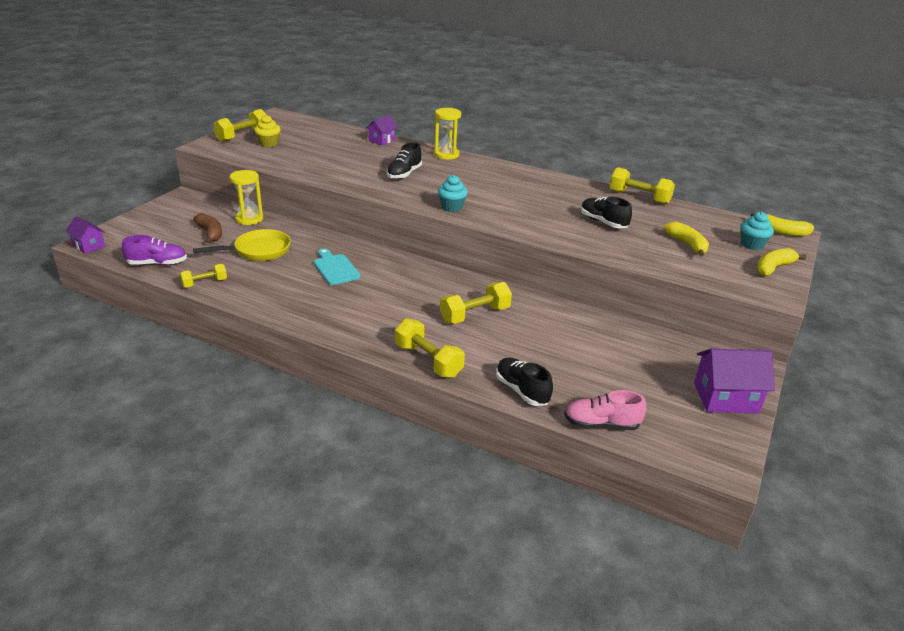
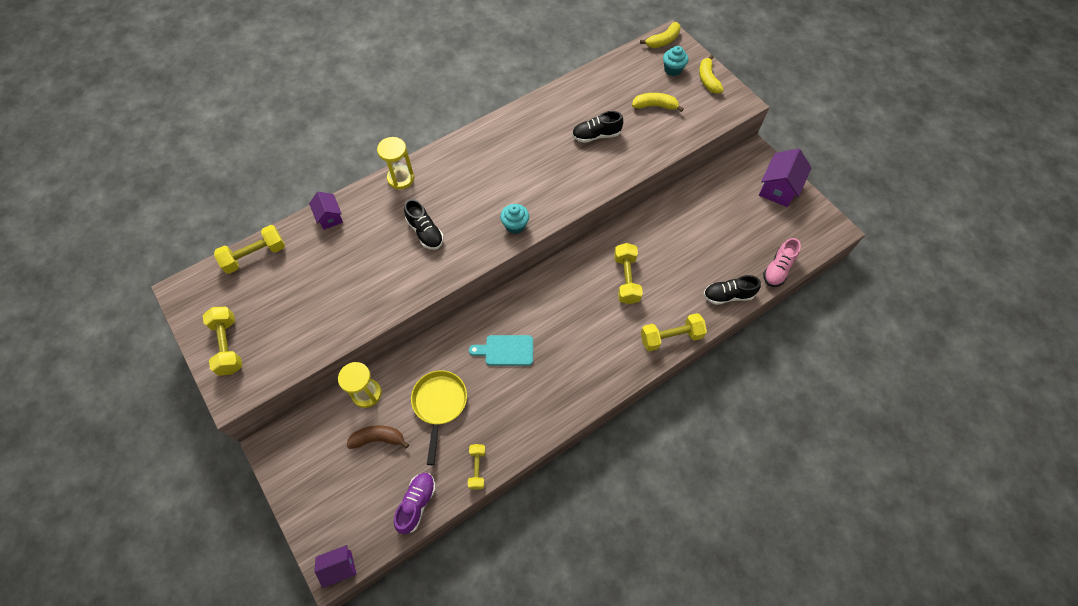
camera: 60 degrees left, 30 degrees up
(268, 144) = (269, 326): yellow cupcake -> none
(639, 197) = (567, 87): yellow dumbbell -> yellow dumbbell (255, 255)

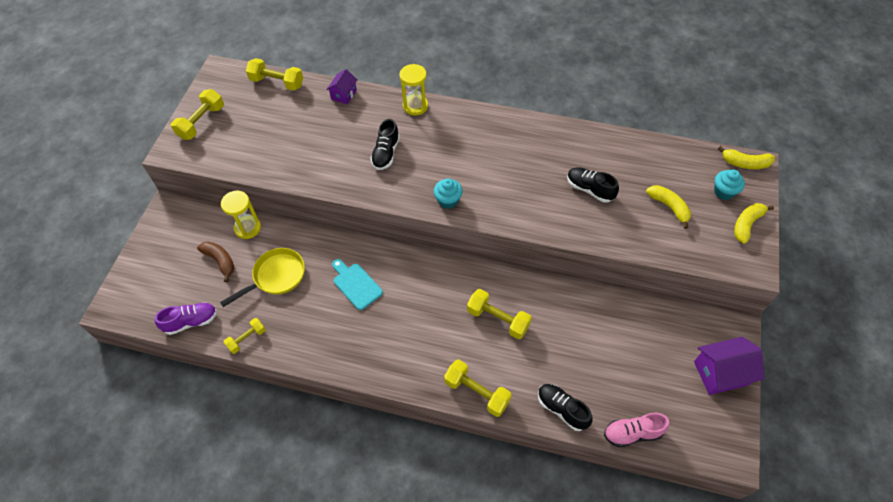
camera: 50 degrees right, 5 degrees down
(340, 567) = (114, 312): purple house -> none
(626, 279) = (498, 319): yellow dumbbell -> yellow dumbbell turned 75 degrees clockwise

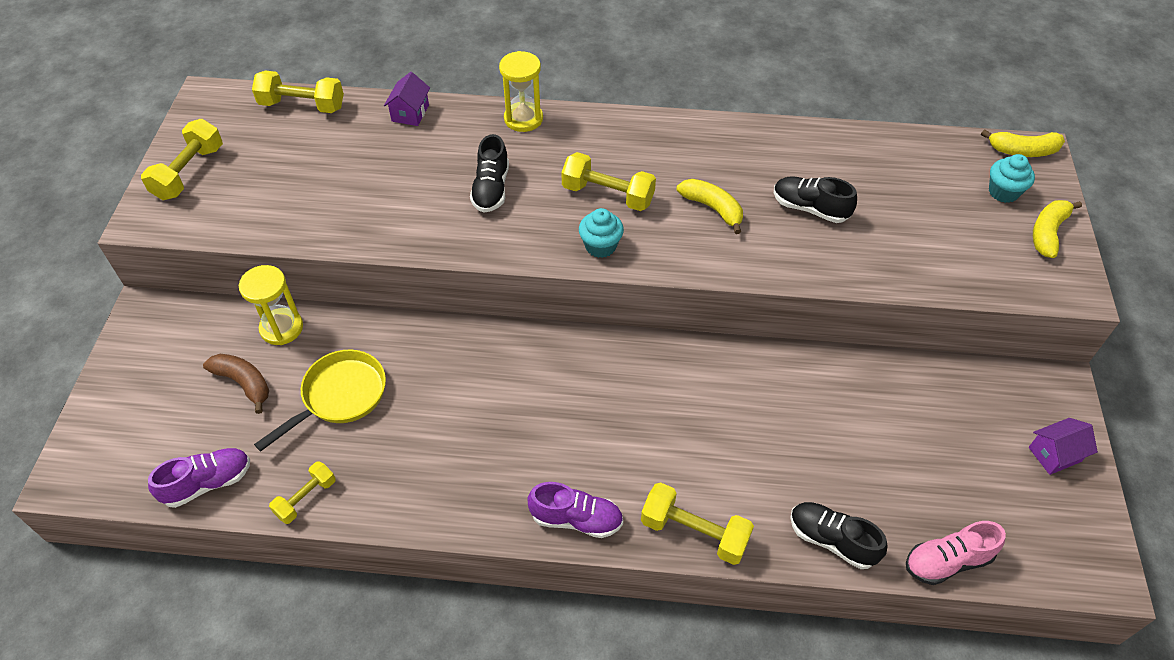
camera: 10 degrees left, 5 degrees down
(356, 284) = (471, 393): turquoise cutting board -> none
(406, 374) = (576, 519): none -> purple shoe
(498, 319) = (704, 418): yellow dumbbell -> yellow dumbbell (608, 195)
(669, 207) = (931, 221): yellow banana -> yellow banana (712, 208)
(720, 373) = (1054, 454): purple house -> purple house, size x0.60

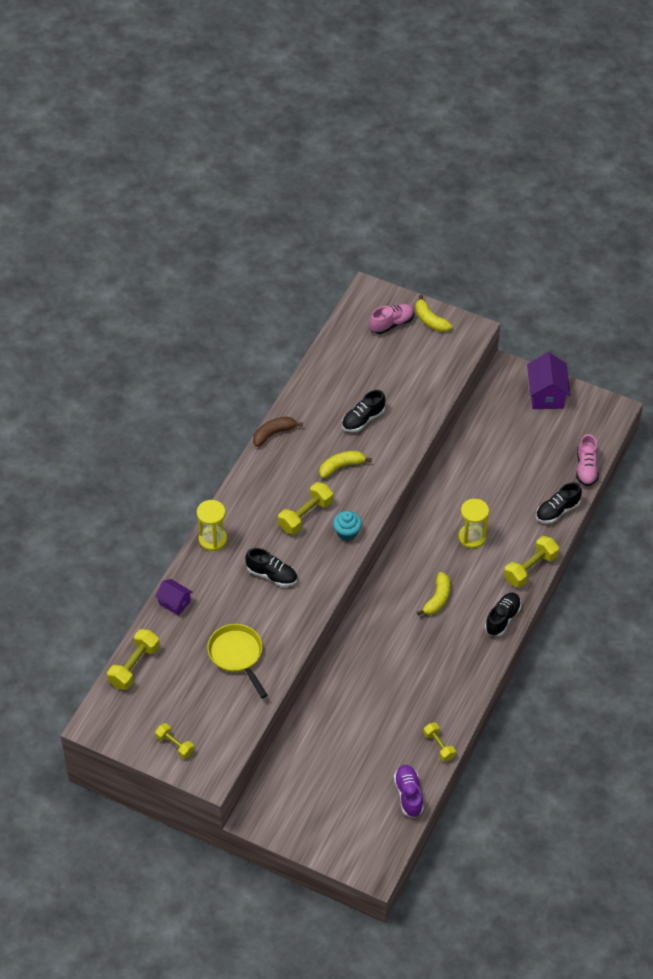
camera: 70 degrees left, 0 degrees up
(189, 172) = (175, 745): yellow dumbbell -> yellow dumbbell, size x0.63
(244, 383) = (340, 766): brown banana -> brown banana (273, 434)
(281, 328) = (303, 738): yellow hourglass -> yellow hourglass (472, 537)
(340, 396) = (372, 715): yellow pan -> yellow pan (237, 655)
(576, 519) = (502, 619): purple shoe -> black shoe
(1003, 192) = (391, 324): turquoise cupcake -> pink shoe
(1022, 151) = (364, 298): yellow banana -> yellow banana (437, 599)
(1054, 454) = (546, 394): purple house -> purple house, size x1.66

